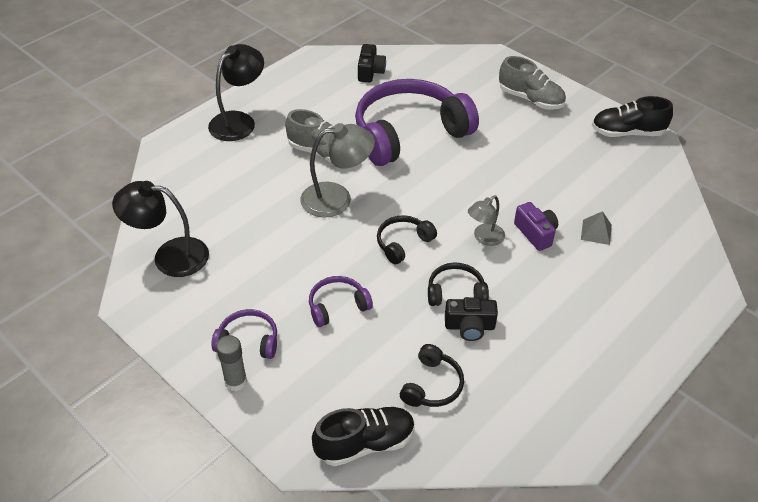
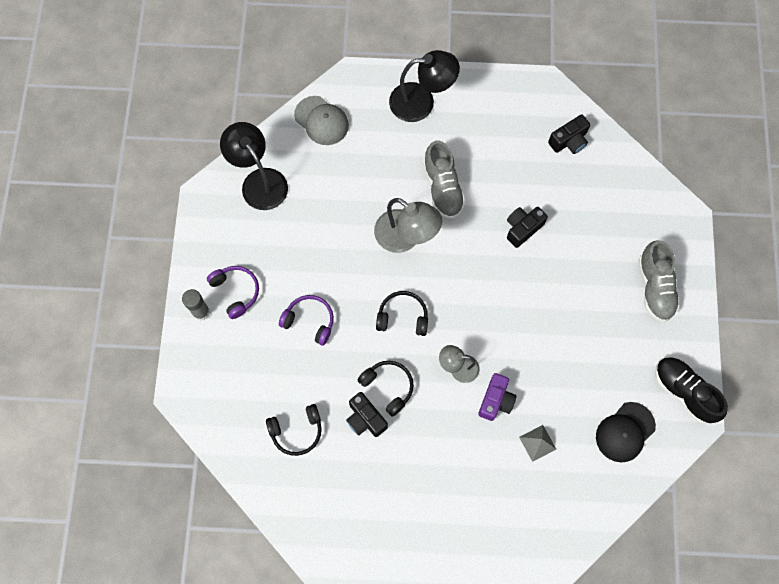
camera: 50 degrees right, 25 degrees up
(173, 184) = (321, 121): none -> grey cap
(365, 443) = (221, 425): black shoe -> none
(409, 133) = (522, 228): purple headphones -> black camera
(631, 179) = (625, 432): none -> black cap

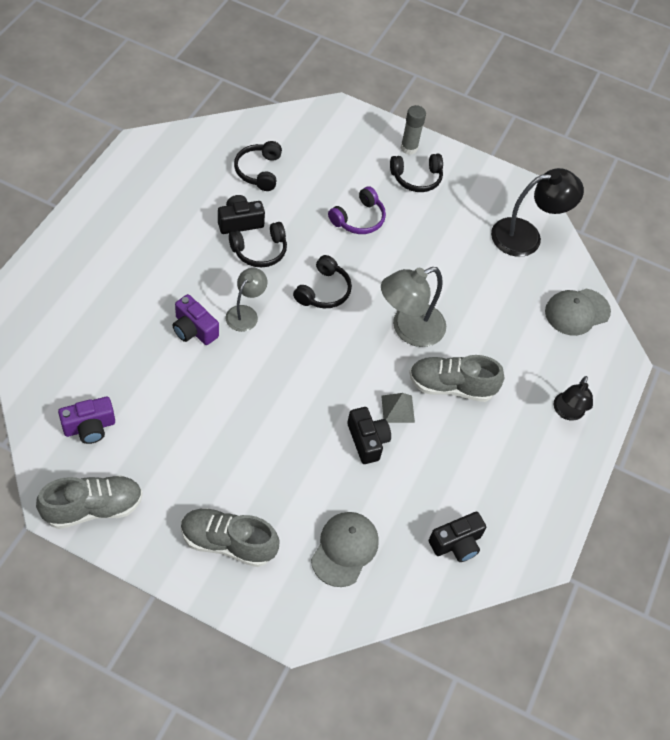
camera: 105 degrees right, 15 degrees down
(236, 291) = (416, 178): purple headphones -> black headphones
(421, 102) = (567, 412): black lamp -> black lamp, size x0.59
(537, 443) = (130, 344): grey pyramid -> grey pyramid (397, 409)
(569, 141) = (456, 543): black camera -> black camera turned 105 degrees counterclockwise
(614, 210) = (345, 549): none -> grey cap
(625, 432) = (89, 427): black cap -> purple camera
(684, 392) = (93, 508): black shoe -> grey shoe

